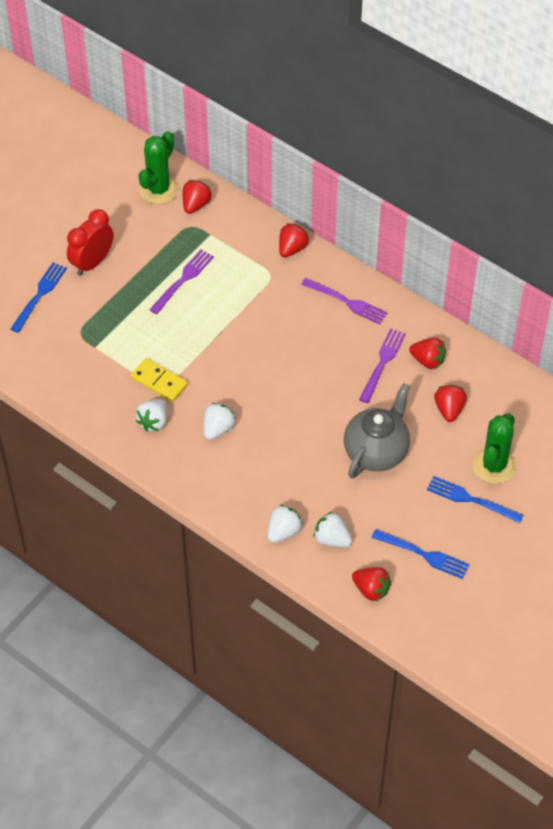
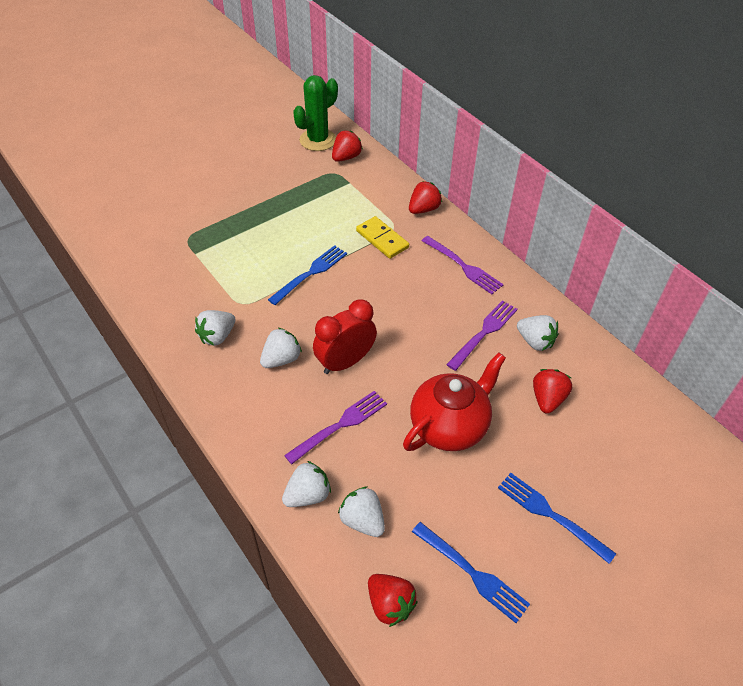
camera: 15 degrees right, 5 degrees down
(39, 295) = (168, 199): blue fork -> blue fork (310, 273)
(92, 263) = (230, 183): red clock -> red clock (345, 362)
(159, 381) = (241, 299): yellow domino -> yellow domino (382, 239)
(183, 280) = (307, 214): purple fork -> purple fork (340, 425)
(376, 451) = (449, 426): grey teapot -> red teapot
(427, 361) = (535, 341): red strawberry -> white strawberry
(494, 466) = (588, 479): green cactus -> none

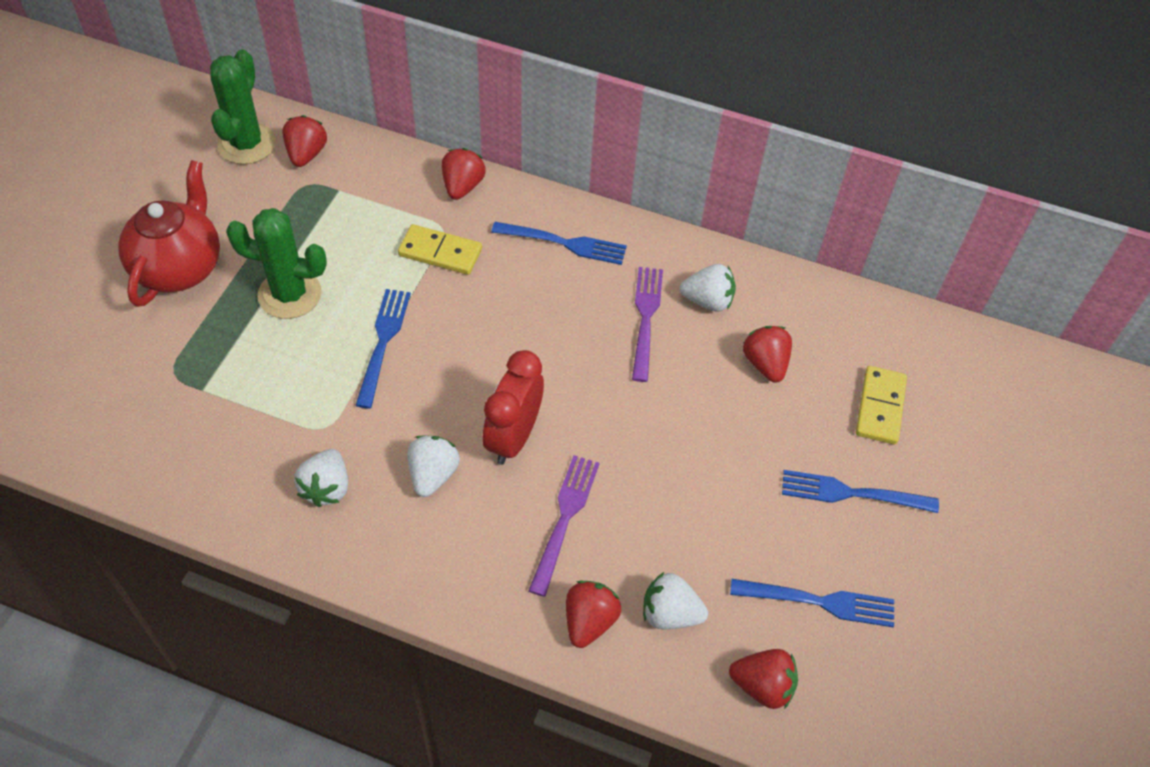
camera: 35 degrees left, 5 degrees up
(279, 225) = (290, 294): none -> green cactus
(308, 495) = (589, 621): white strawberry -> red strawberry
(449, 426) = (686, 452): red teapot -> red teapot (179, 267)
(463, 266) = (564, 243): purple fork -> blue fork
(615, 468) = (880, 407): none -> yellow domino

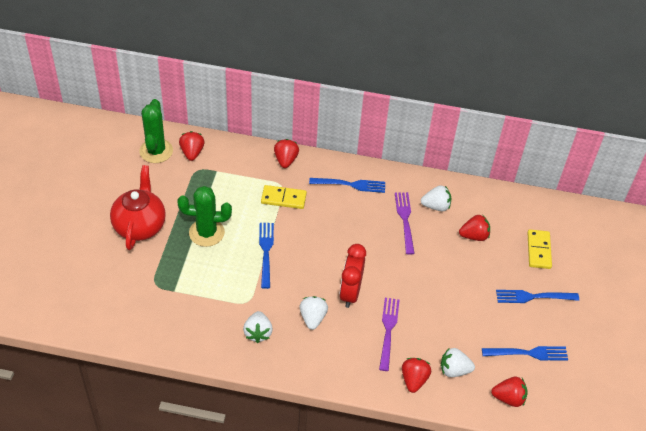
camera: 10 degrees left, 5 degrees down
(765, 364) = (474, 236): red strawberry -> red strawberry turned 105 degrees clockwise

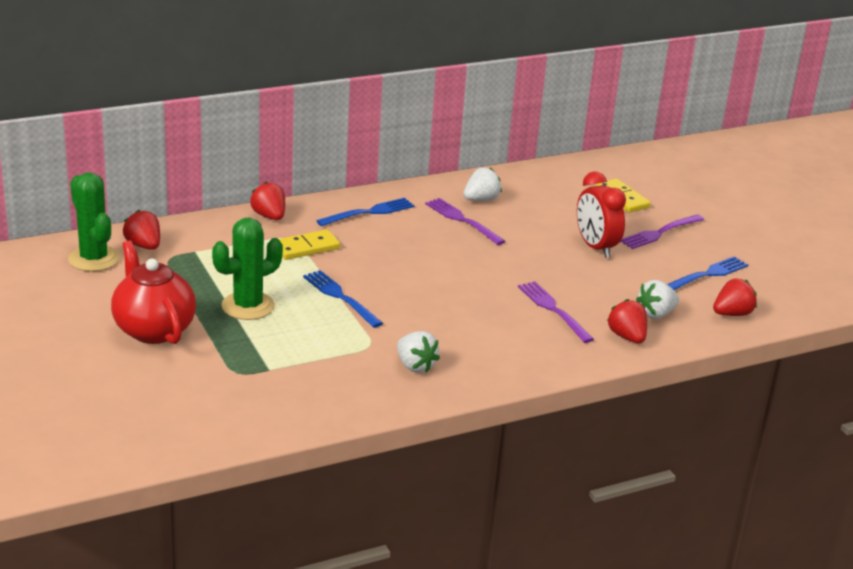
camera: 35 degrees left, 20 degrees down
(312, 318) = (461, 330): white strawberry -> none
(350, 293) = (476, 295): red clock -> red clock (595, 247)
(474, 236) = (547, 209): red strawberry -> none
(533, 297) = (660, 233): blue fork -> purple fork

